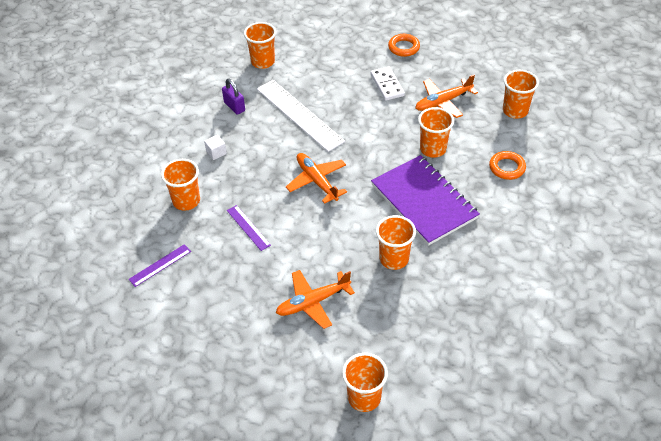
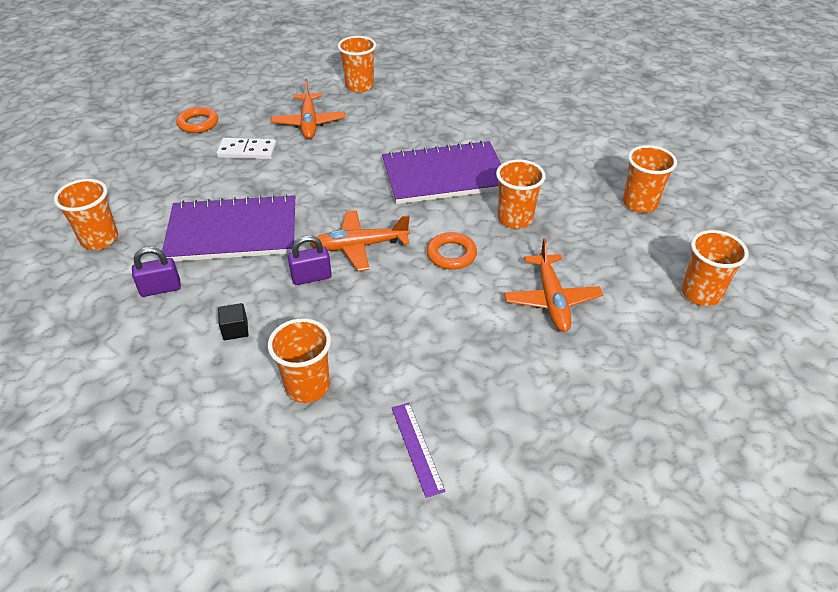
camera: 70 degrees left, 5 degrees down
(216, 152) = (235, 330): white cube -> black cube
(248, 227) = (399, 330): purple ruler -> none
(275, 168) = (311, 277): none -> purple padlock
(299, 115) = (233, 232): white ruler -> purple notebook
(433, 149) = (373, 148): orange cup -> orange cup (639, 203)
(507, 167) = (432, 113): orange ring -> orange ring (451, 254)

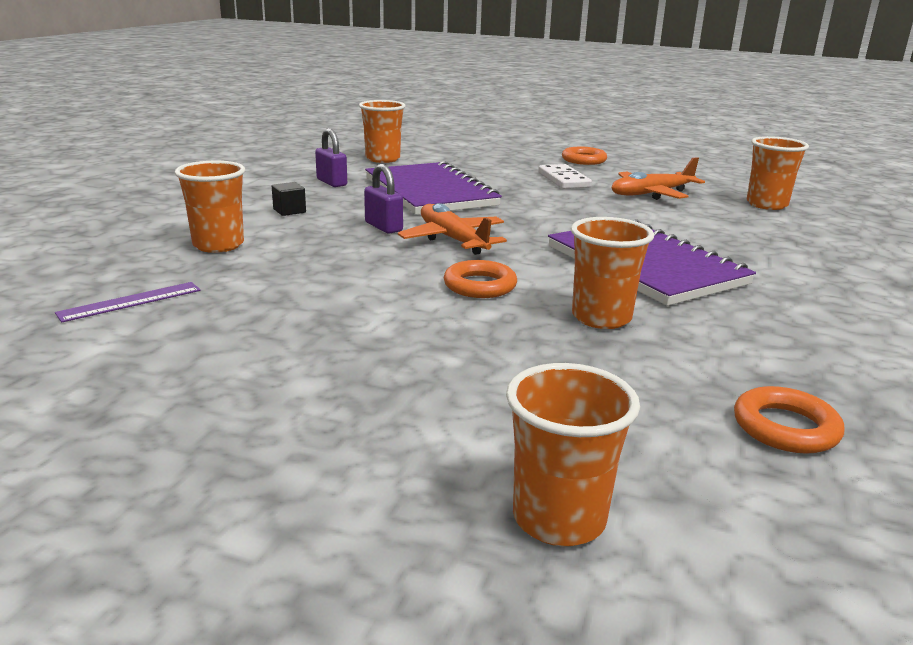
camera: 70 degrees right, 20 degrees down
(551, 299) = (433, 359): orange plane -> none
(639, 203) = (785, 427): orange cup -> orange ring

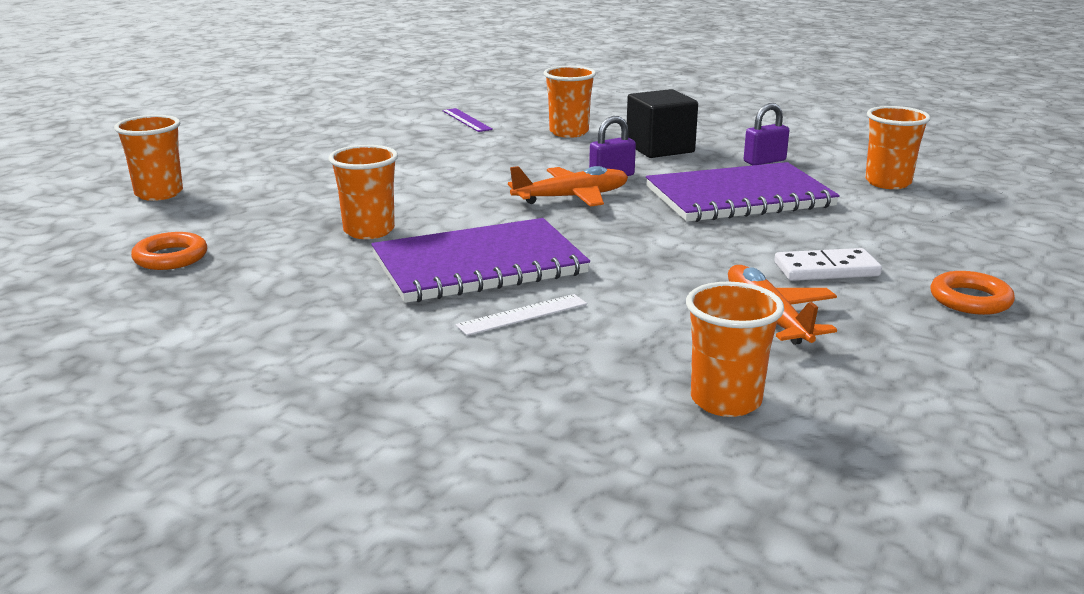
camera: 100 degrees right, 0 degrees up
(289, 211) = (660, 148): black cube -> black cube, size x2.16
(480, 285) = (454, 199): orange ring -> none
(720, 248) = (522, 315): none -> white ruler

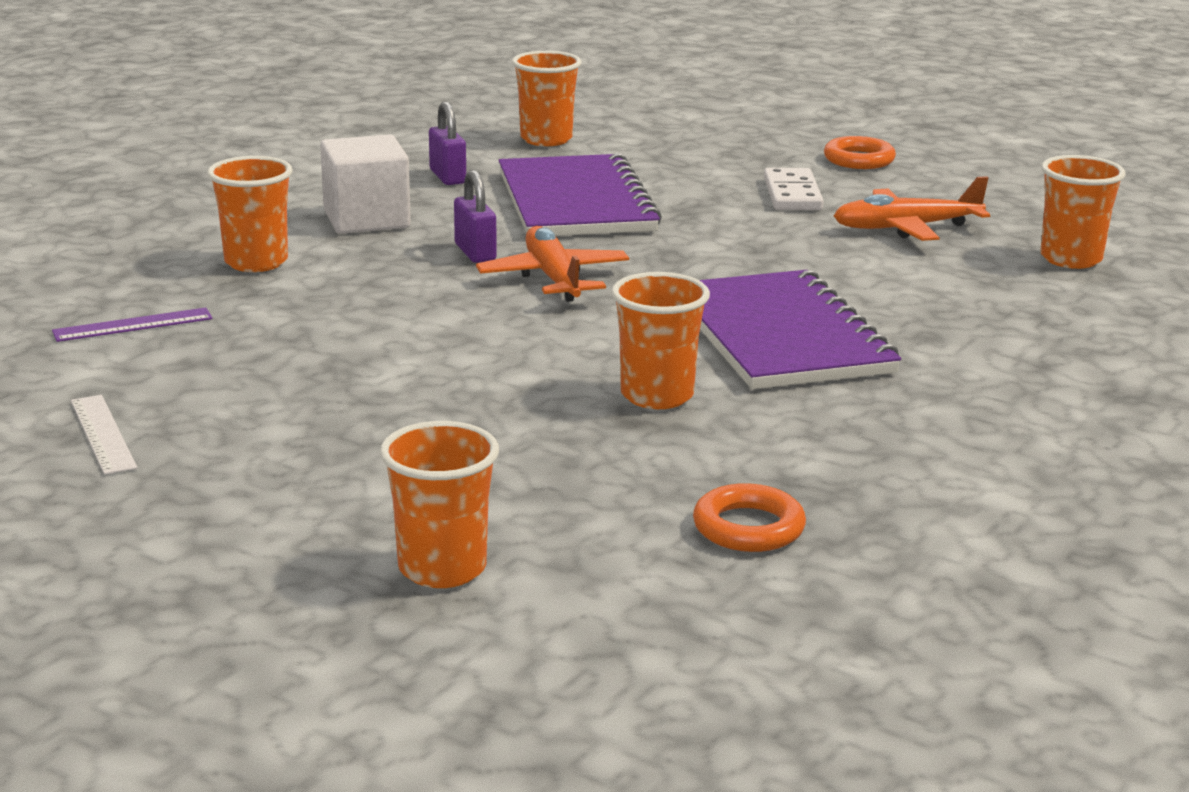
camera: 85 degrees left, 0 degrees up
(522, 315) = (915, 320): white ruler -> white ruler (103, 434)
(660, 148) = (366, 219): black cube -> white cube

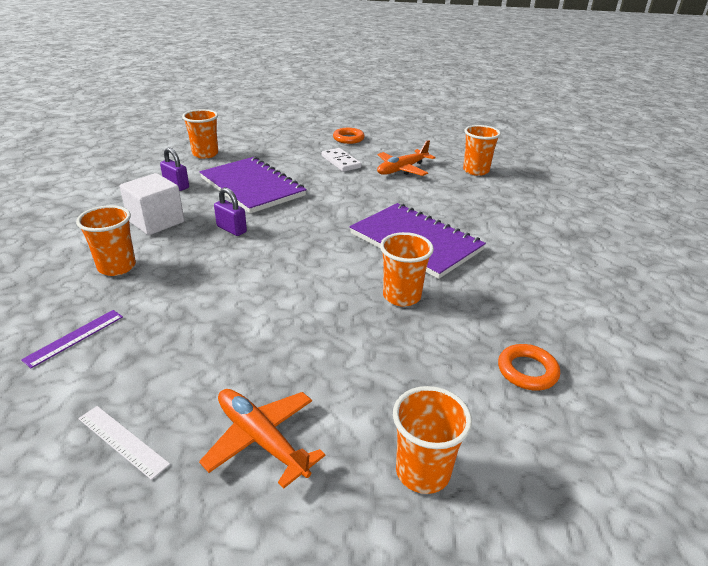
camera: 30 degrees left, 10 degrees up
(554, 279) = (284, 236): orange plane -> orange plane (262, 440)

